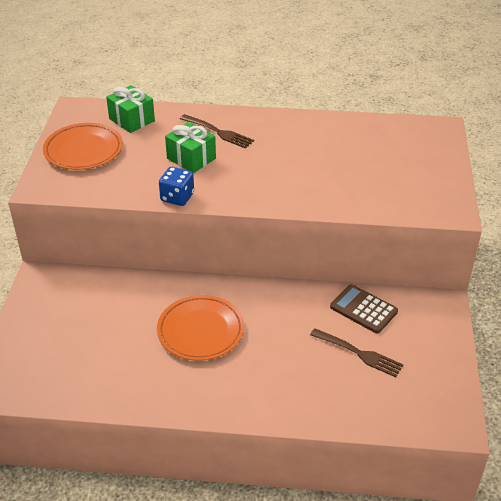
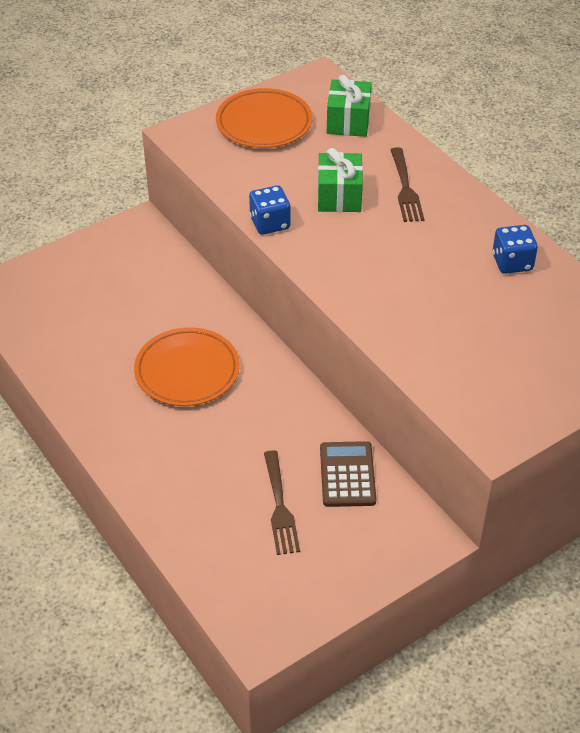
camera: 50 degrees right, 5 degrees up
(326, 131) = (512, 262): none -> blue dice

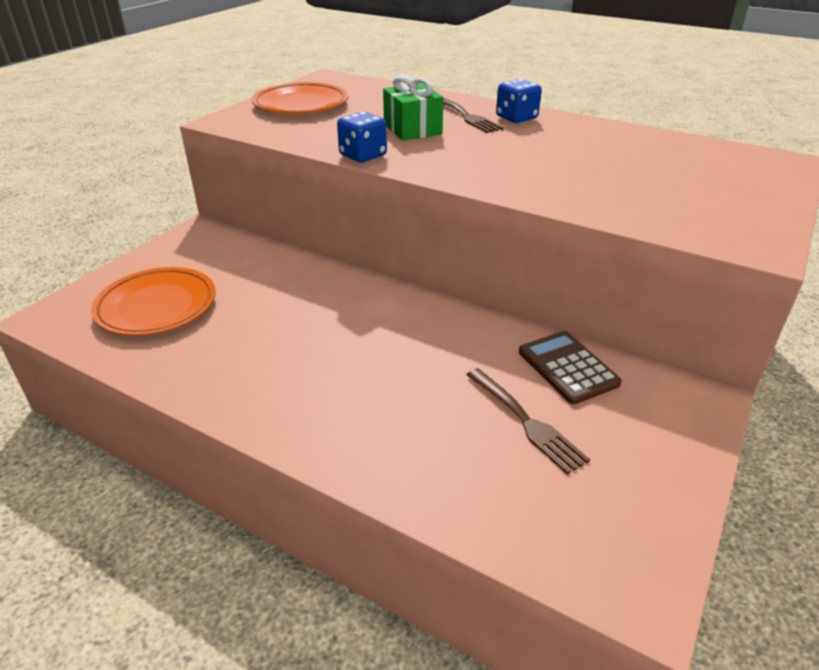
camera: 25 degrees left, 10 degrees down
(187, 371) = (325, 328): orange plate -> orange plate (157, 306)
(348, 122) = (376, 93): green gift -> none
(512, 262) = (607, 137): blue dice -> blue dice (516, 118)

